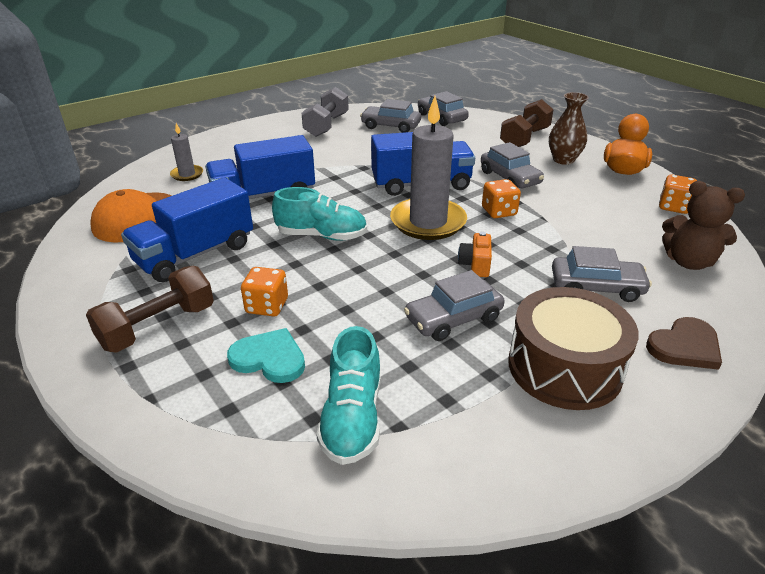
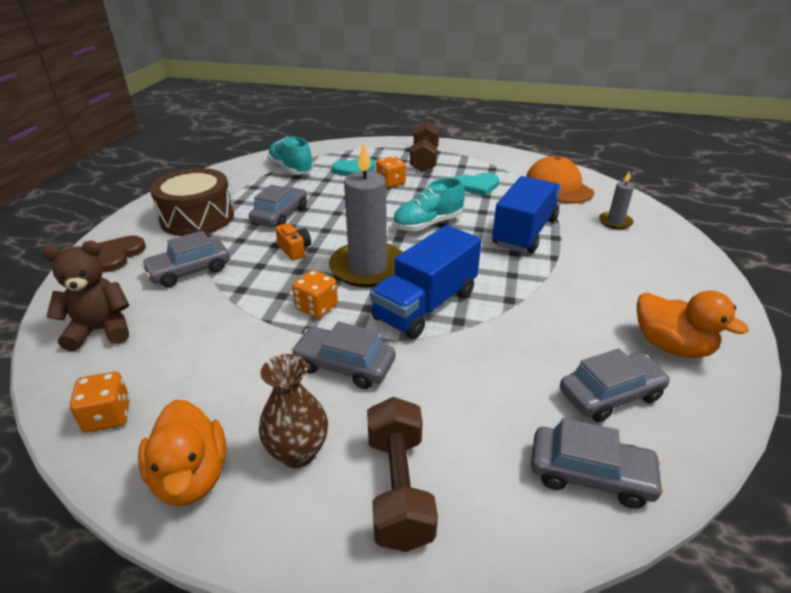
camera: 140 degrees right, 0 degrees up
(195, 254) = (477, 186): blue truck -> turquoise heart
(326, 125) = (671, 346): grey dumbbell -> orange duck

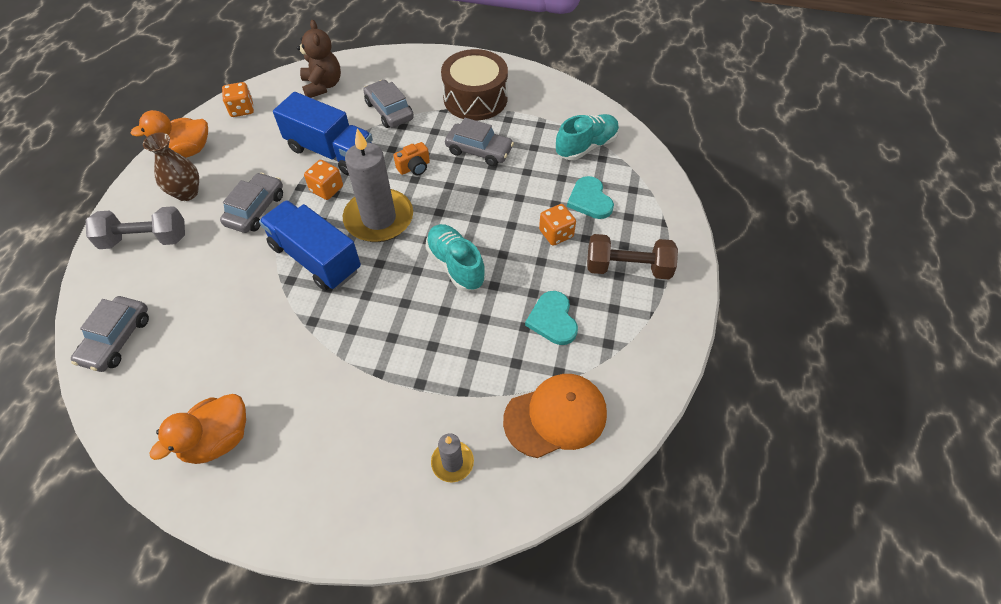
camera: 90 degrees right, 20 degrees up
(117, 255) = (416, 68): brown heart -> none
(399, 488) = (145, 239): brown dumbbell -> grey dumbbell
(524, 232) = (433, 354): blue truck -> blue truck (331, 151)
(610, 394) = (178, 371): grey car -> none

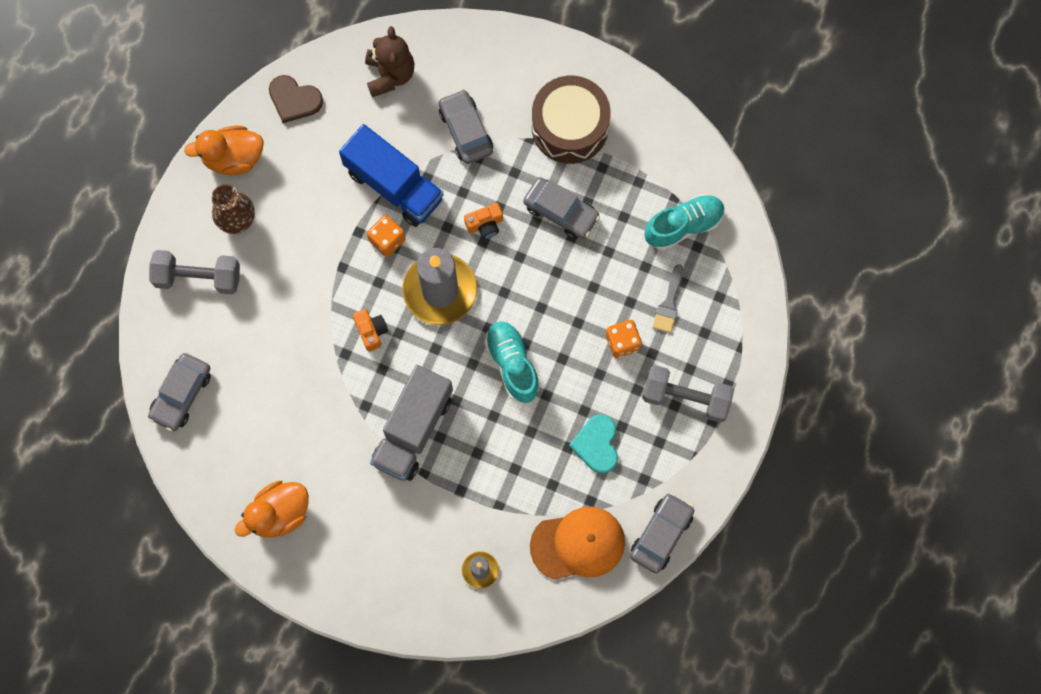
camera: 10 degrees right, 20 degrees up
(242, 109) = (294, 100): orange dice -> brown heart
(256, 209) = (311, 256): grey car -> grey car (661, 534)
(315, 258) = (371, 331): blue truck -> orange camera
(363, 335) = (413, 429): none -> grey truck
(590, 200) = (668, 303): turquoise heart -> grey brush
(628, 268) = (686, 398): brown dumbbell -> grey dumbbell

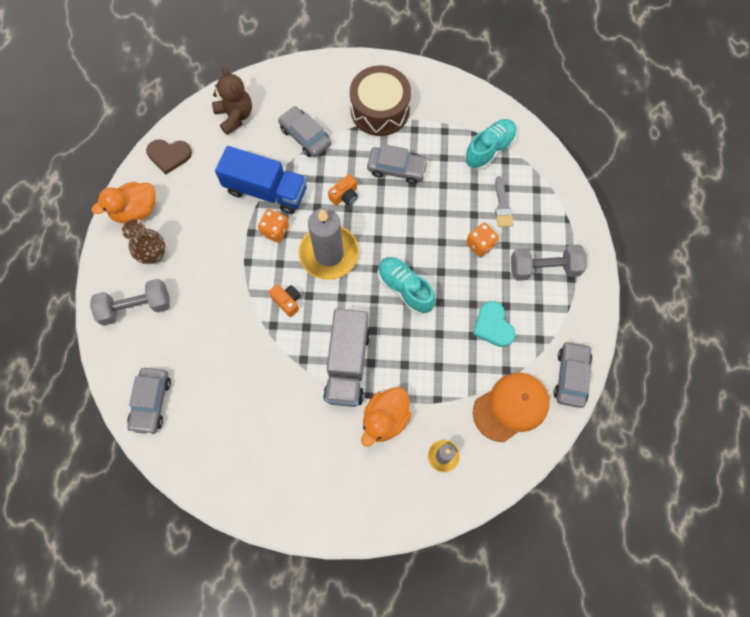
camera: 20 degrees left, 5 degrees down
(279, 513) = (264, 470): orange duck -> orange duck (385, 419)

